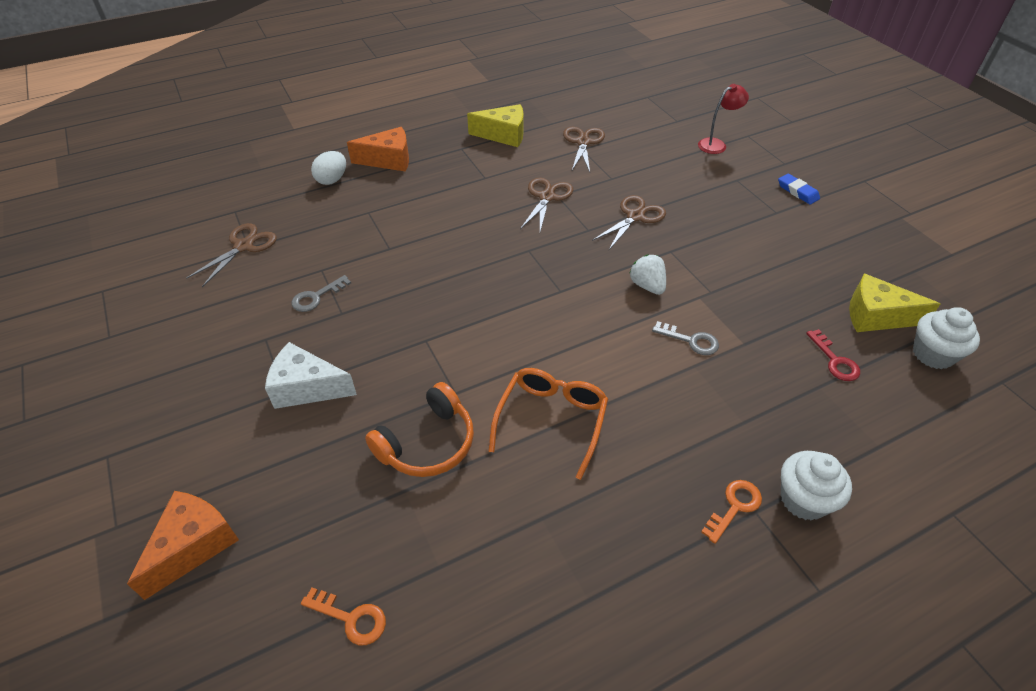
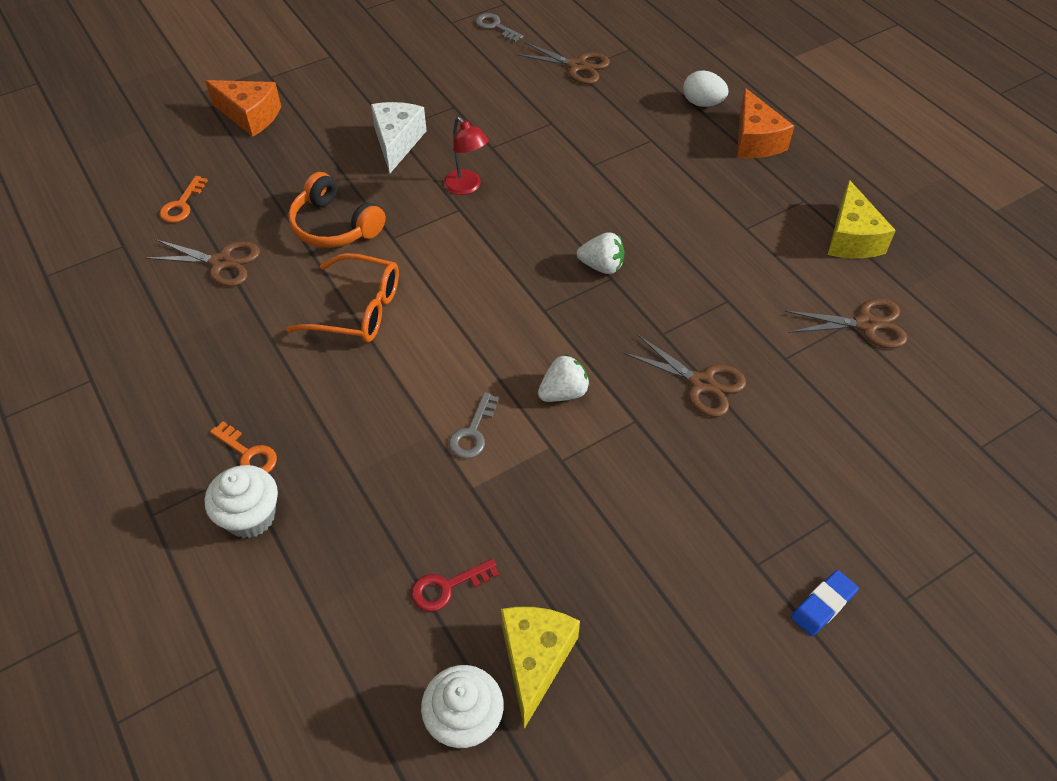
camera: 85 degrees right, 5 degrees up
(316, 297) = (511, 127): grey key -> grey key (495, 26)
(514, 254) = (601, 266): none -> white strawberry
(547, 197) = (720, 290): brown scissors -> brown scissors (221, 262)
(716, 144) = (927, 499): red lamp -> red lamp (467, 187)

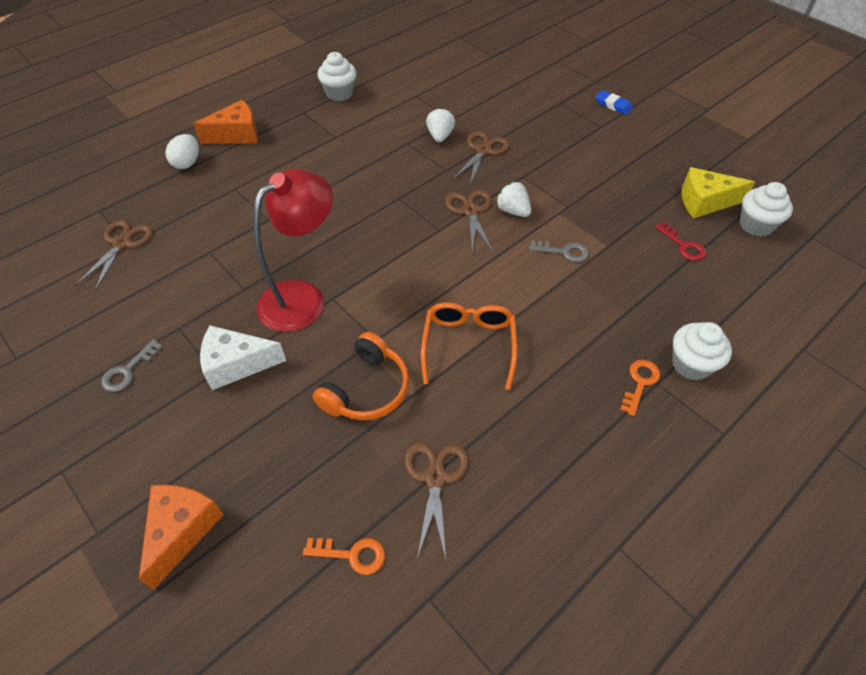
camera: 100 degrees left, 0 degrees up
(467, 187) = (302, 297): red lamp -> red lamp, size x1.89
(495, 26) = (36, 316): grey key -> grey key (128, 371)
(601, 266) = (387, 203): white strawberry -> white strawberry (440, 136)
(851, 238) = (339, 93): yellow cheese -> white cupcake
(866, 324) = (415, 89): brown scissors -> brown scissors (470, 211)

